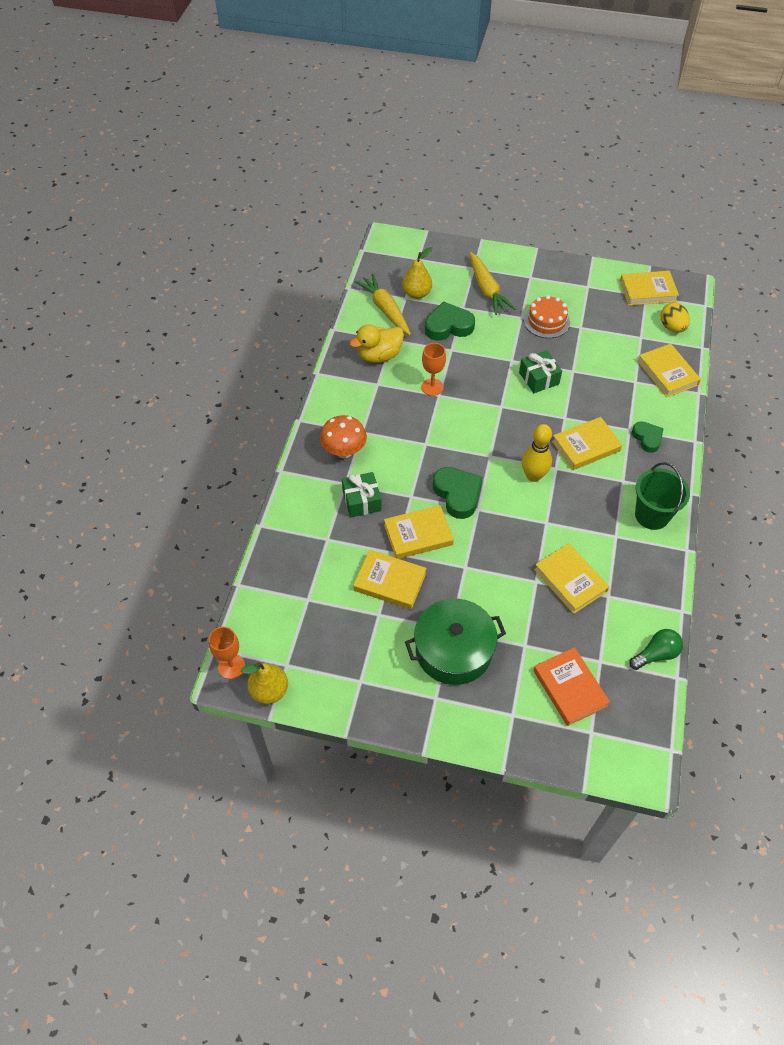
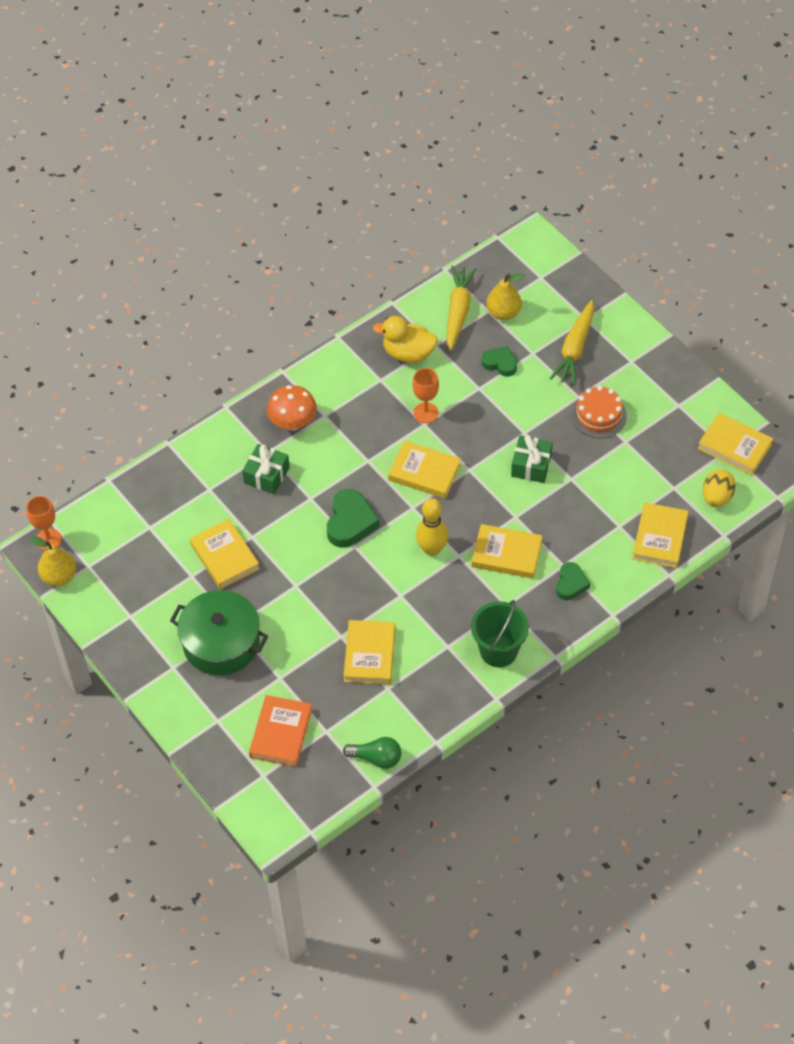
camera: 40 degrees right, 0 degrees up
(418, 534) = (284, 534): yellow book -> yellow book (424, 472)
(448, 326) = (500, 363): green heart -> green heart, size x0.63

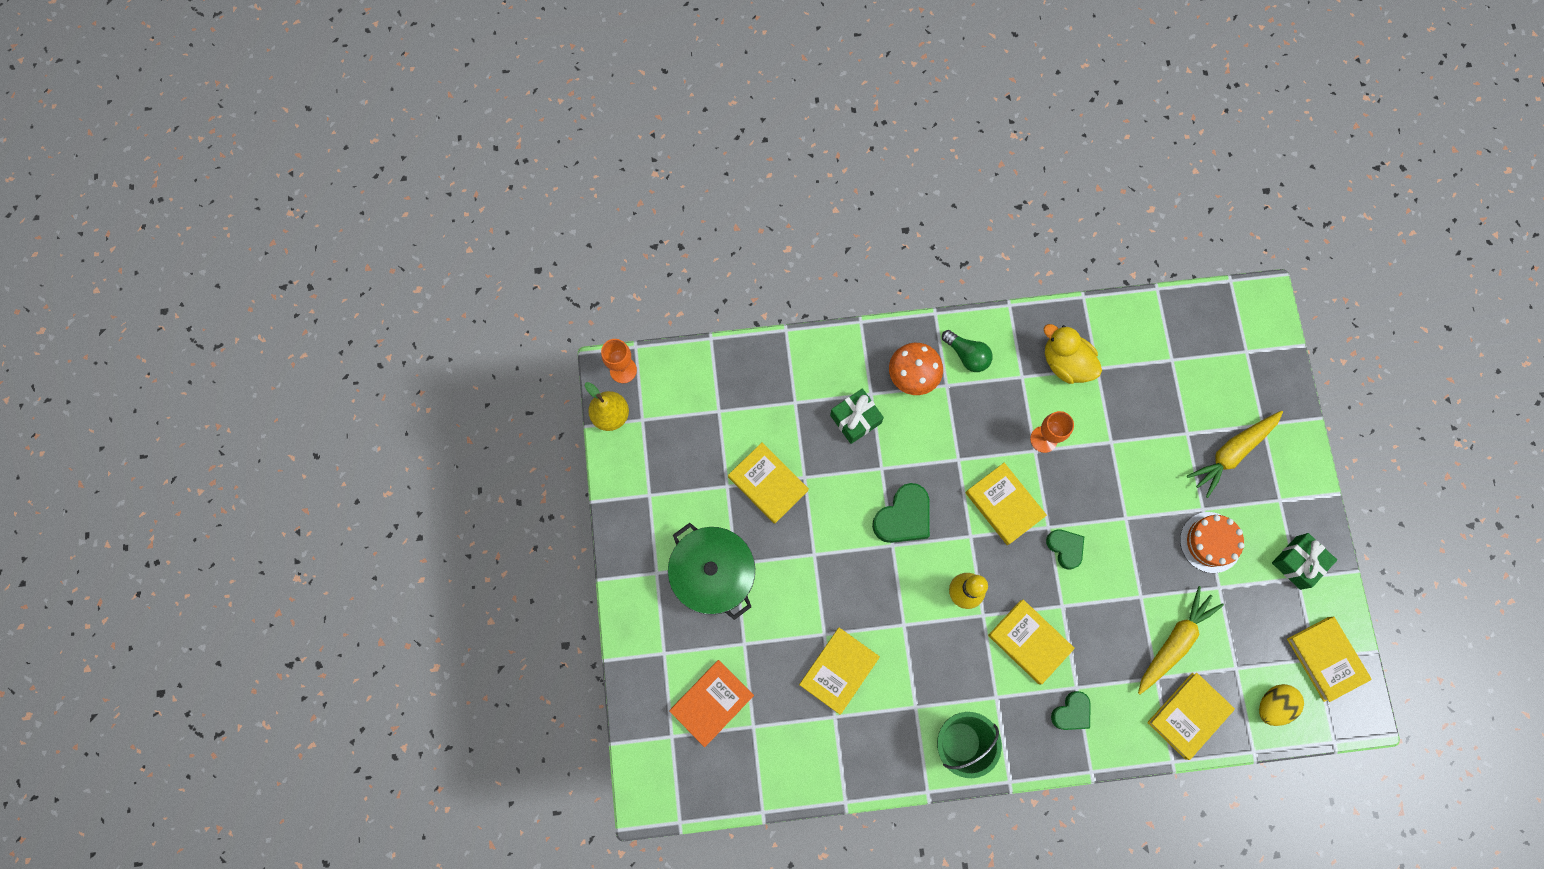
camera: 30 degrees right, 20 degrees up
(225, 556) = (768, 484): yellow book -> yellow book turned 45 degrees counterclockwise
(376, 758) = (782, 784): green light bulb -> green light bulb (967, 355)
(458, 311) = (1141, 343): yellow carrot -> yellow carrot (1174, 641)
(500, 363) = (1148, 426): green heart -> green heart (1065, 548)
(503, 313) = (1185, 370): yellow pear -> none
(531, 465) = (1111, 558): green gift -> green gift (1298, 562)

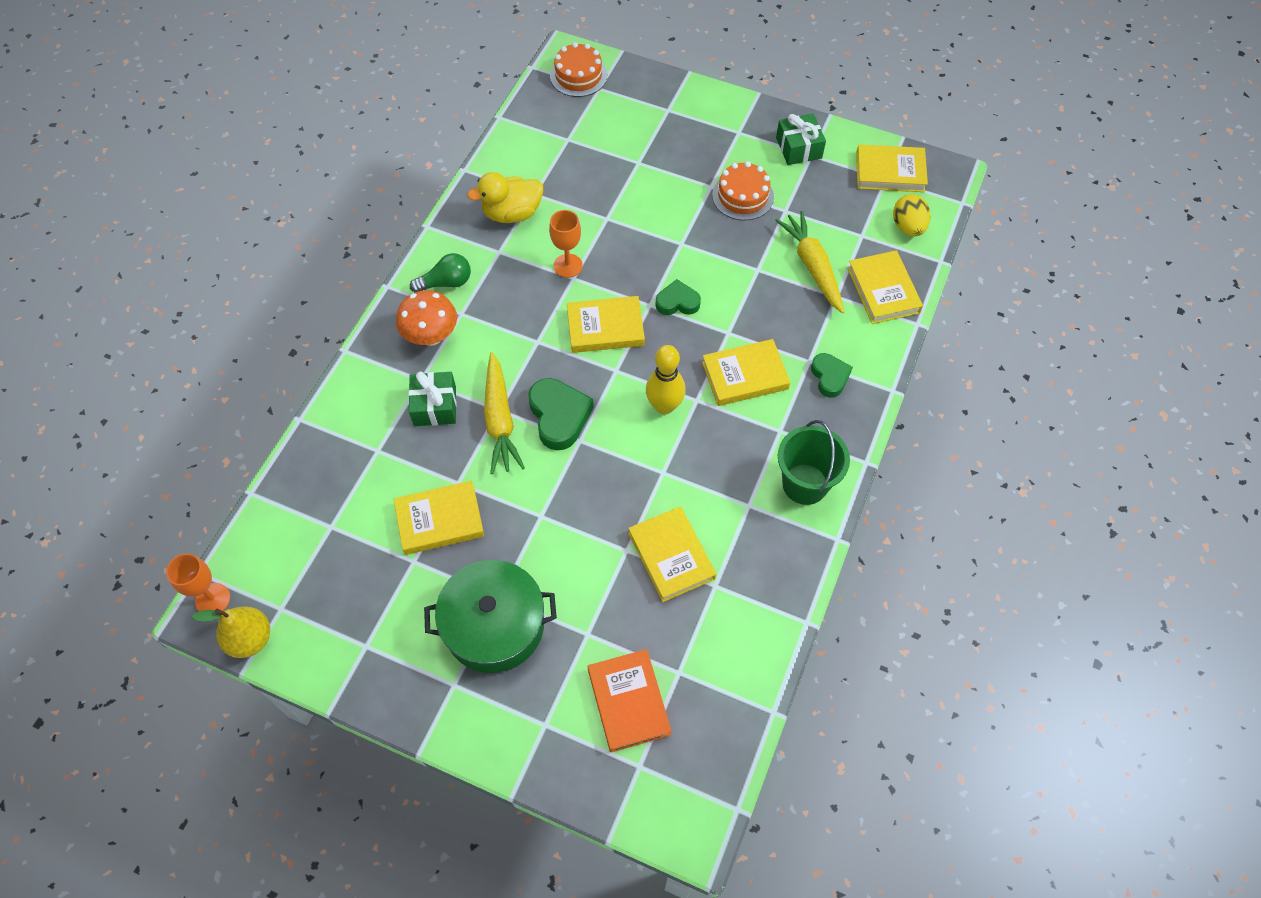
camera: 60 degrees left, 15 degrees down
(1232, 453) = (677, 142): yellow carrot -> yellow carrot (500, 420)
(1248, 325) = (578, 76): none -> orange cake

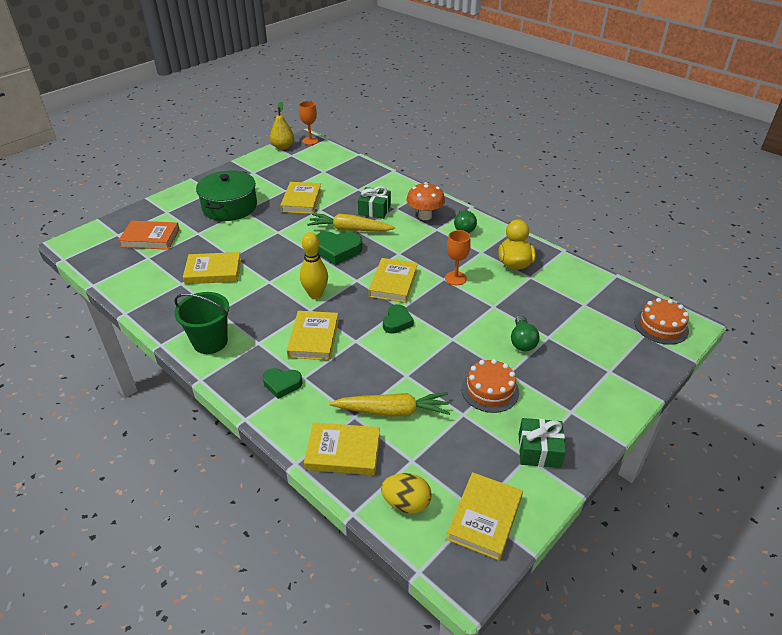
camera: 110 degrees right, 20 degrees down
(656, 183) = (522, 341): none -> green light bulb

